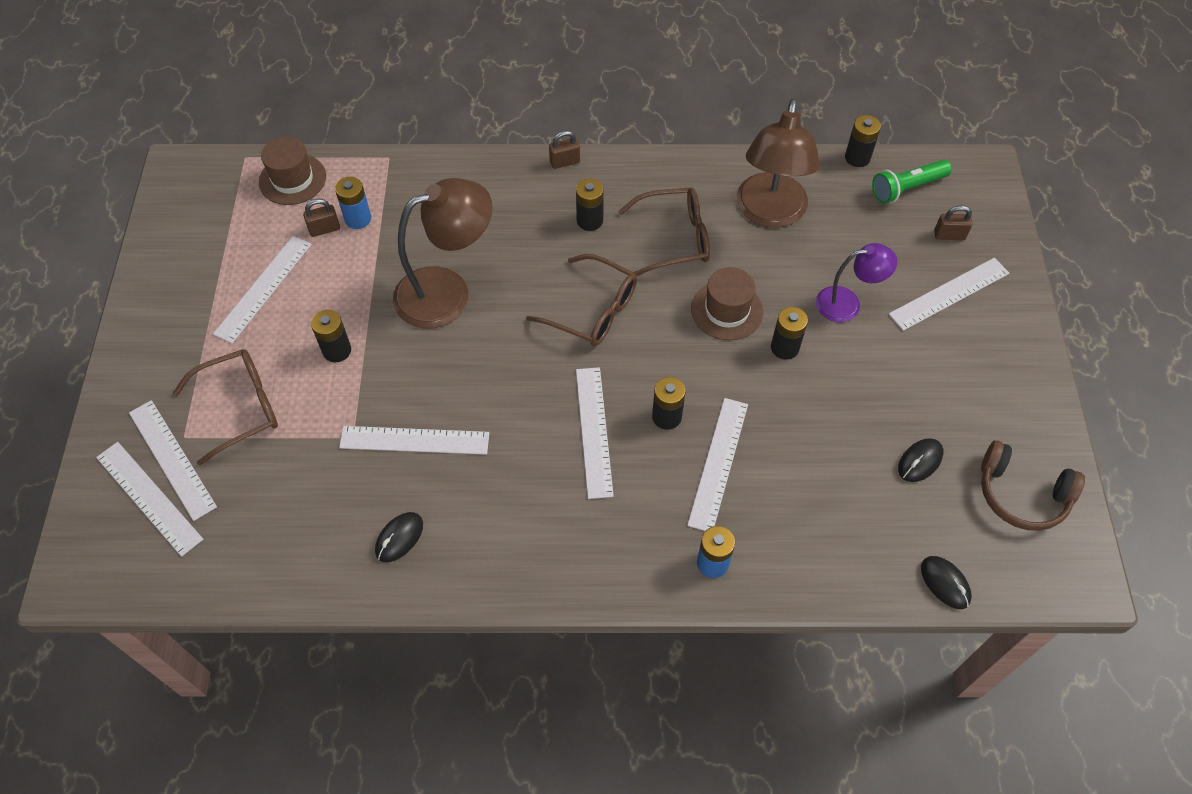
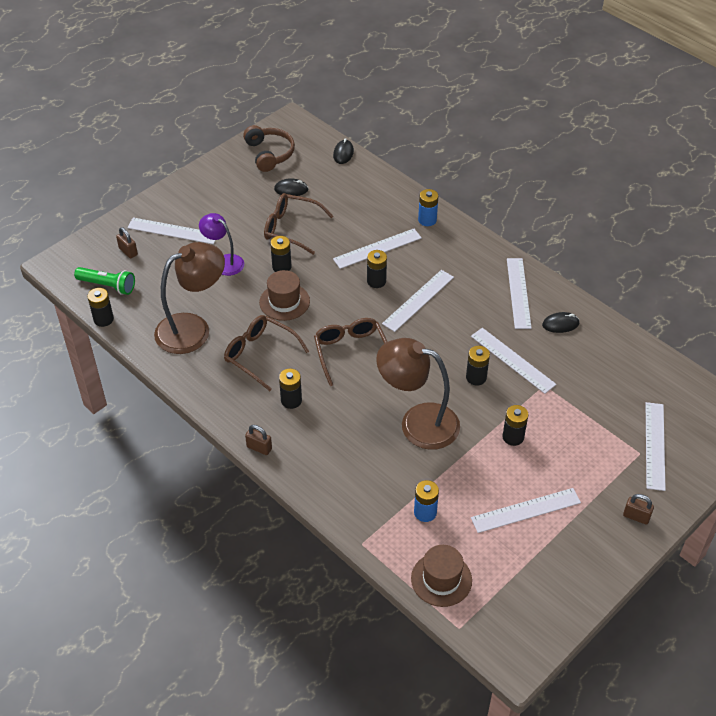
camera: 135 degrees left, 10 degrees down
(149, 497) = (681, 434): white ruler -> white ruler (518, 293)
(240, 408) = (595, 445): brown glasses -> brown glasses (291, 228)
(324, 229) = (453, 522): brown padlock -> brown padlock (636, 516)
(435, 386) = (476, 377): none -> black battery

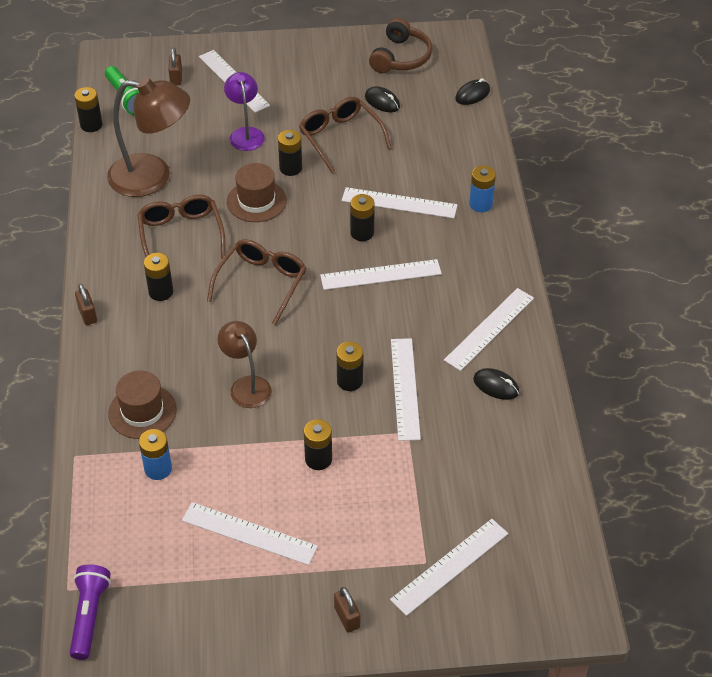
camera: 40 degrees right, 0 degrees up
(418, 422) = (246, 385): brown lamp -> brown lamp, size x0.58
(441, 579) = (102, 536): brown hat -> brown hat (142, 411)
(492, 633) = (89, 616): none -> purple flashlight

